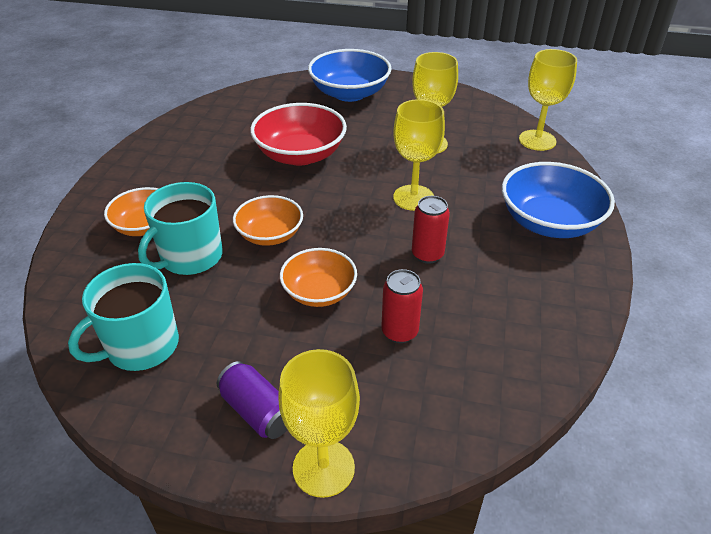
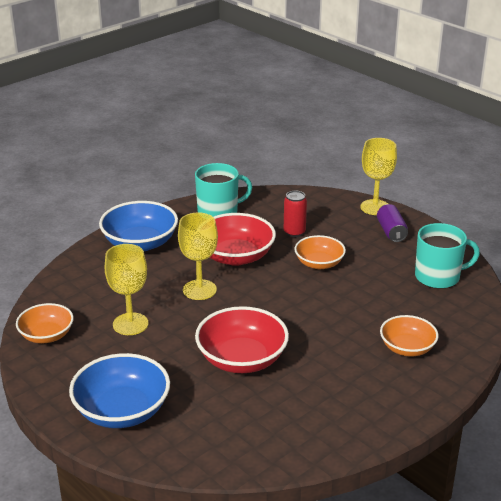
camera: 145 degrees left, 10 degrees down
(190, 257) = (385, 313): turquoise mug -> turquoise mug (219, 212)
(270, 235) = (321, 306): orange bowl -> orange bowl (47, 335)
(427, 254) = (235, 256): red can -> red bowl
(537, 140) = (50, 291): yellow goblet -> none

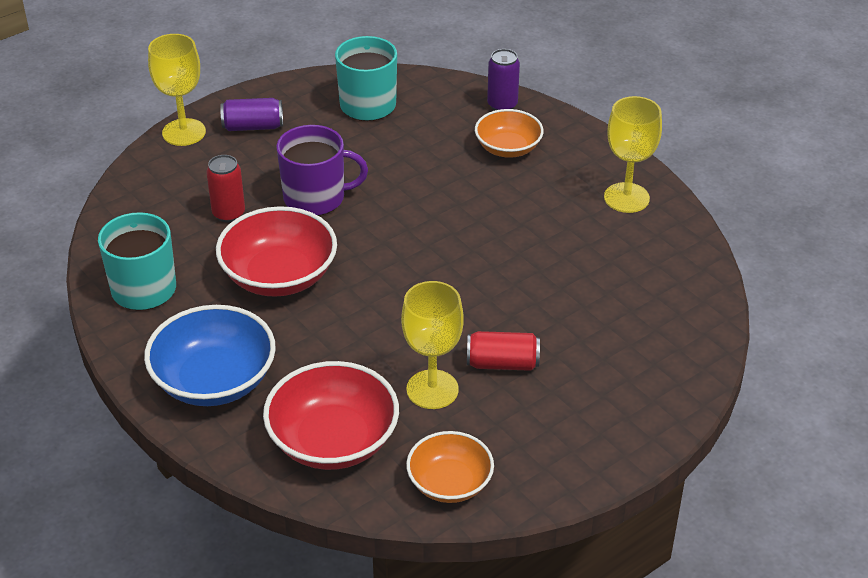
camera: 85 degrees left, 10 degrees up
(122, 411) = (618, 395): blue bowl -> none
(155, 353) = (502, 363): none -> red can
(199, 290) = (358, 316): yellow goblet -> yellow goblet (626, 198)
(242, 359) = (520, 283): red bowl -> red bowl (333, 440)
(319, 263) = (316, 198): orange bowl -> purple mug
(466, 343) = (502, 105): none -> purple can

